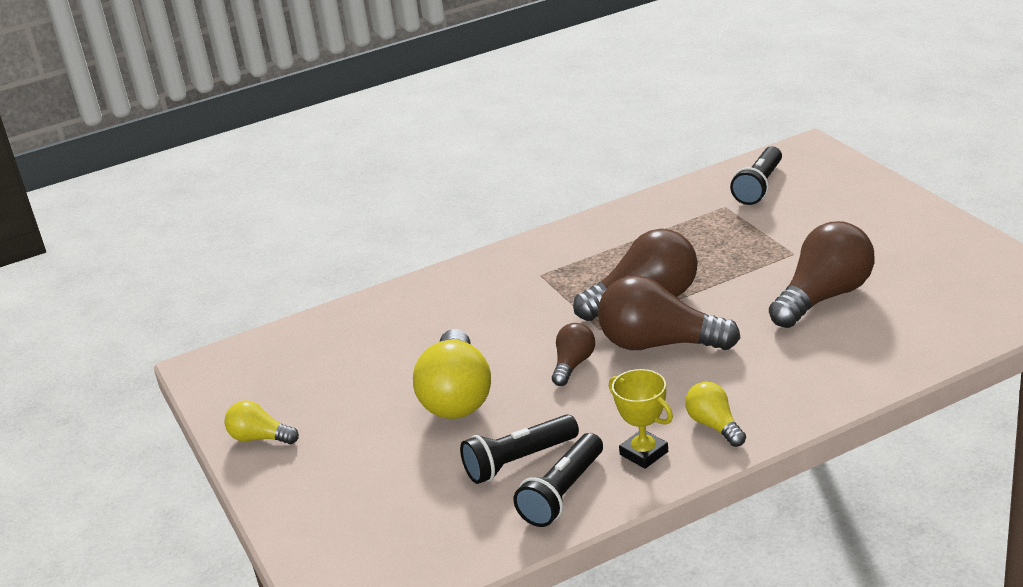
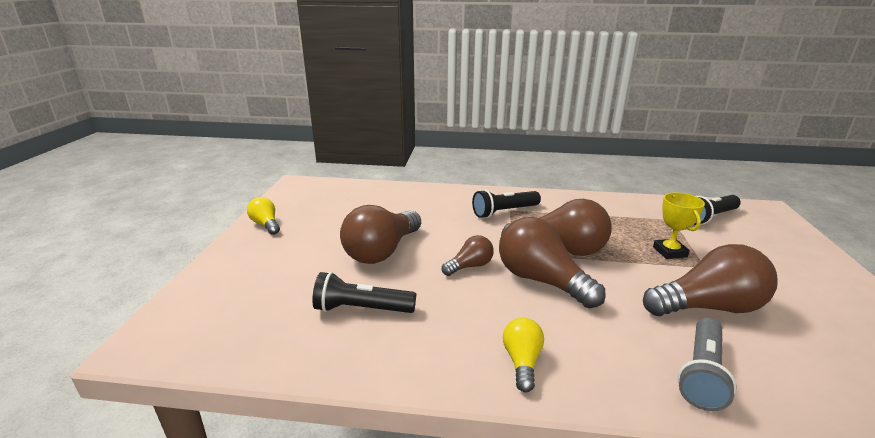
camera: 30 degrees right, 5 degrees down
(457, 396) = (382, 251): yellow light bulb -> brown light bulb
(562, 493) = (357, 349): black flashlight -> black flashlight (504, 212)
(644, 453) = (446, 352): yellow trophy -> yellow trophy (669, 252)
(855, 360) = (702, 373): none -> grey flashlight

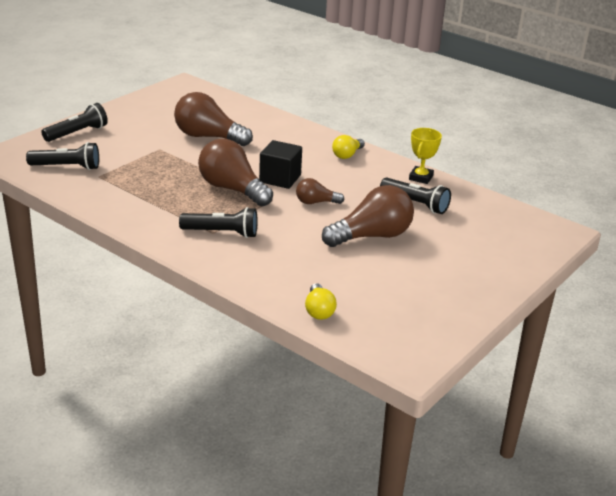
camera: 150 degrees left, 5 degrees up
(266, 224) = (465, 303): yellow light bulb -> yellow light bulb (319, 311)
(541, 280) = (280, 178): brown light bulb -> black cube
(669, 252) = (160, 161): yellow trophy -> yellow trophy (421, 178)
(702, 373) = (268, 125): grey flashlight -> none
(798, 251) = (77, 133): none -> black flashlight

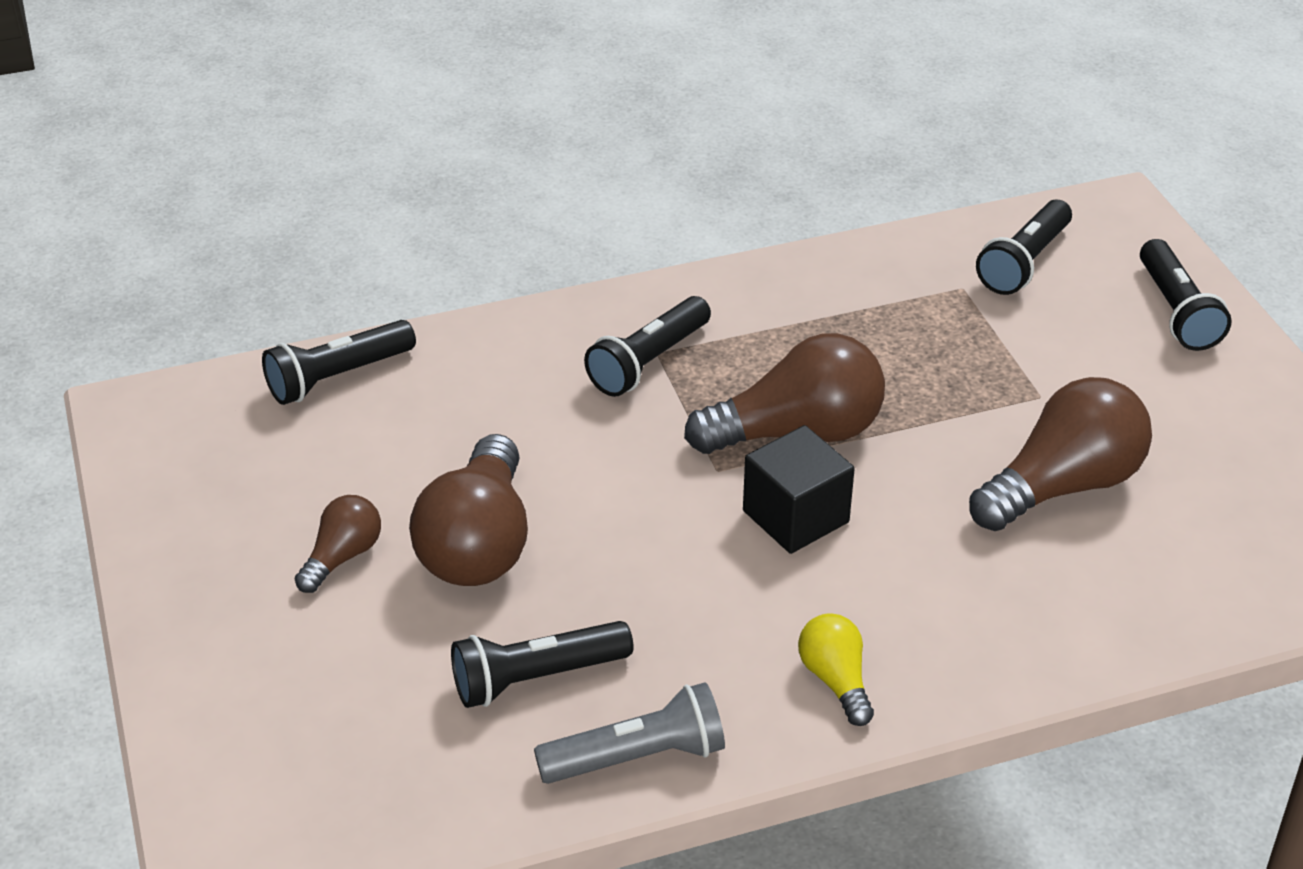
camera: 125 degrees right, 10 degrees up
(316, 202) = (660, 525): brown light bulb -> brown light bulb (342, 556)
(319, 311) = (338, 377): yellow light bulb -> black flashlight
(421, 178) = (637, 757): yellow trophy -> grey flashlight

